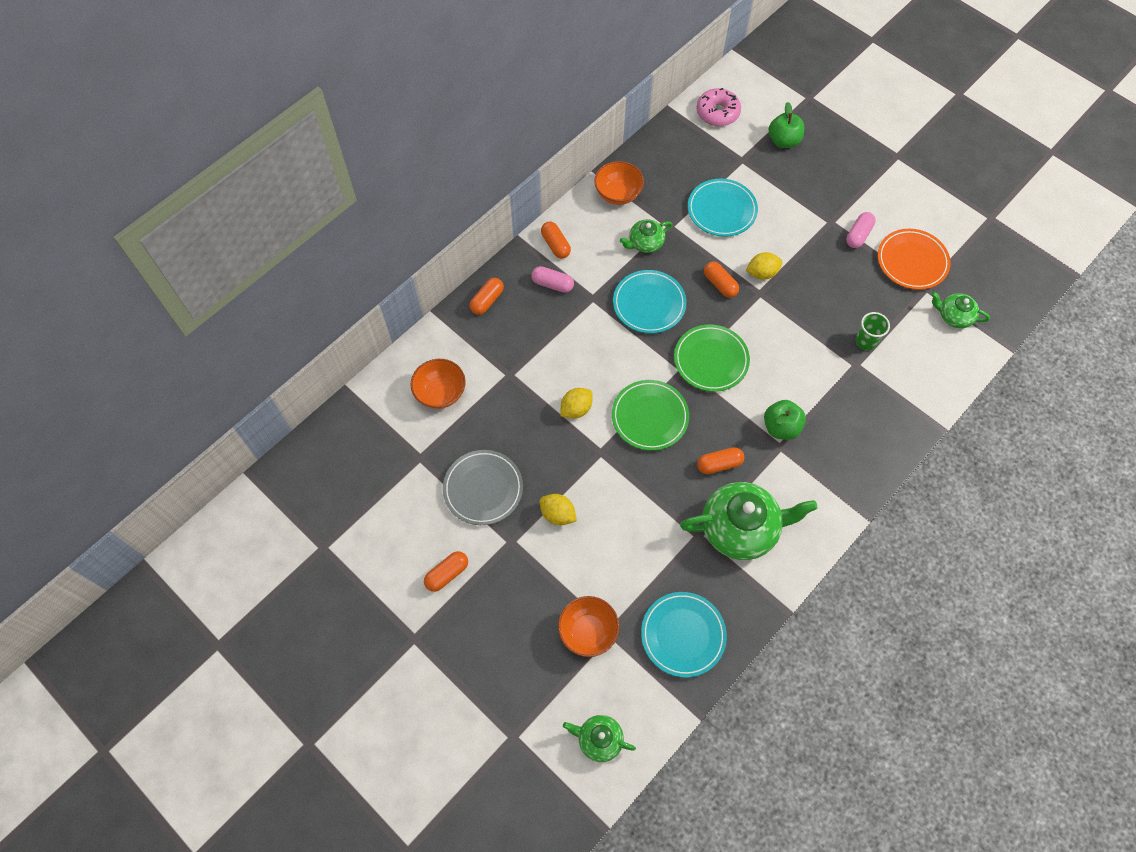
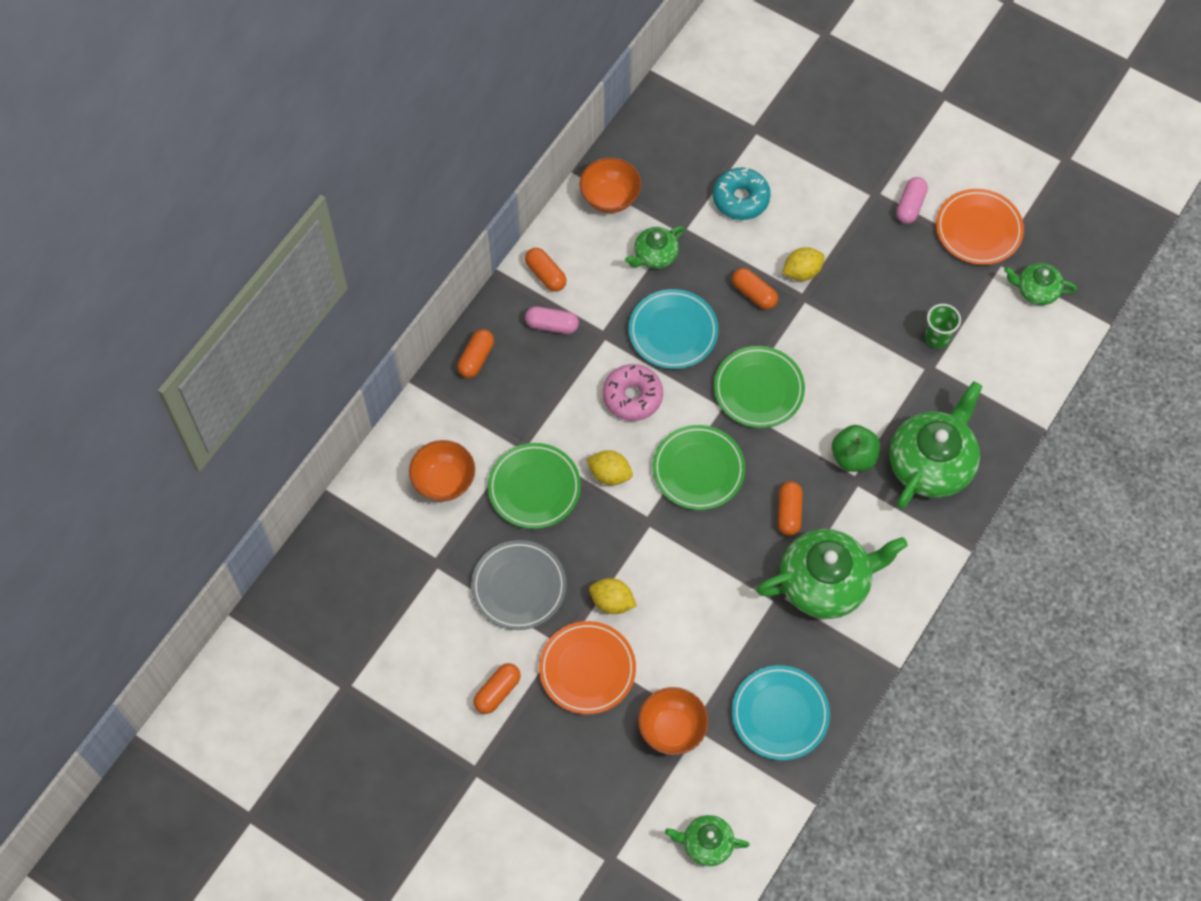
camera: 10 degrees left, 0 degrees up
(512, 410) = (534, 488): none -> green plate
(526, 567) = (587, 669): none -> orange plate
(576, 409) = (609, 474): yellow lemon -> yellow lemon turned 75 degrees clockwise
(717, 112) = (714, 71): pink donut -> pink donut (632, 397)
(719, 464) = (789, 512): orange capsule -> orange capsule turned 60 degrees counterclockwise
(721, 210) = (740, 199): turquoise plate -> turquoise donut
(783, 141) = (802, 97): green apple -> none
(846, 443) = (931, 463): none -> green teapot

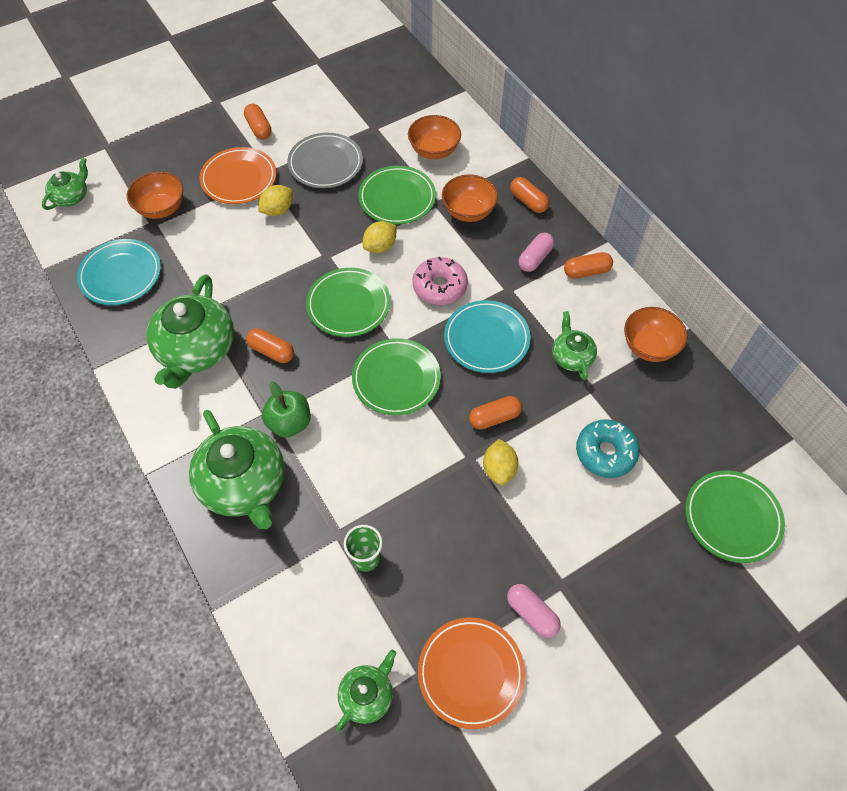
camera: 115 degrees right, 5 degrees down
(519, 410) = (468, 211): none -> orange bowl
(750, 96) = (732, 518): none -> green plate

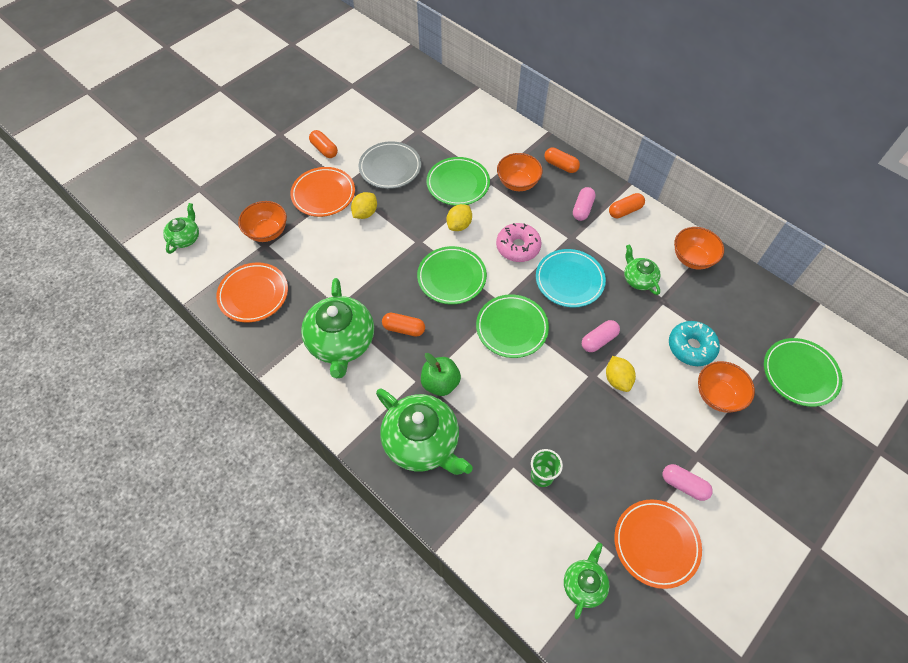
camera: 15 degrees left, 0 degrees up
(121, 275) = (253, 294): turquoise plate -> orange plate
(434, 151) = (473, 140): orange bowl -> orange bowl (717, 395)
(494, 418) = (599, 340): orange capsule -> pink capsule

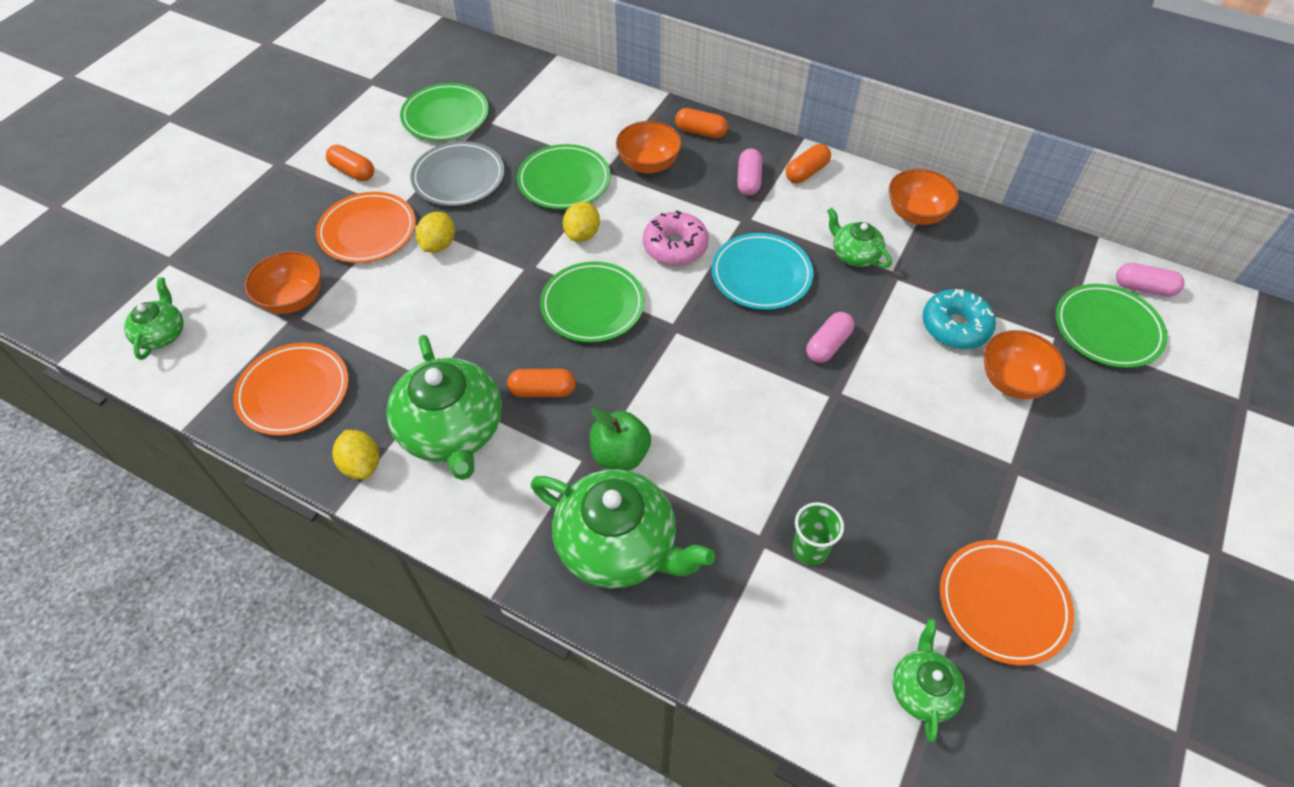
camera: 15 degrees left, 5 degrees down
(512, 328) = (700, 355): green plate -> green plate (445, 116)
(617, 379) = (871, 391): yellow lemon -> yellow lemon (362, 465)
(684, 485) = (1011, 512): pink capsule -> pink capsule (1143, 288)

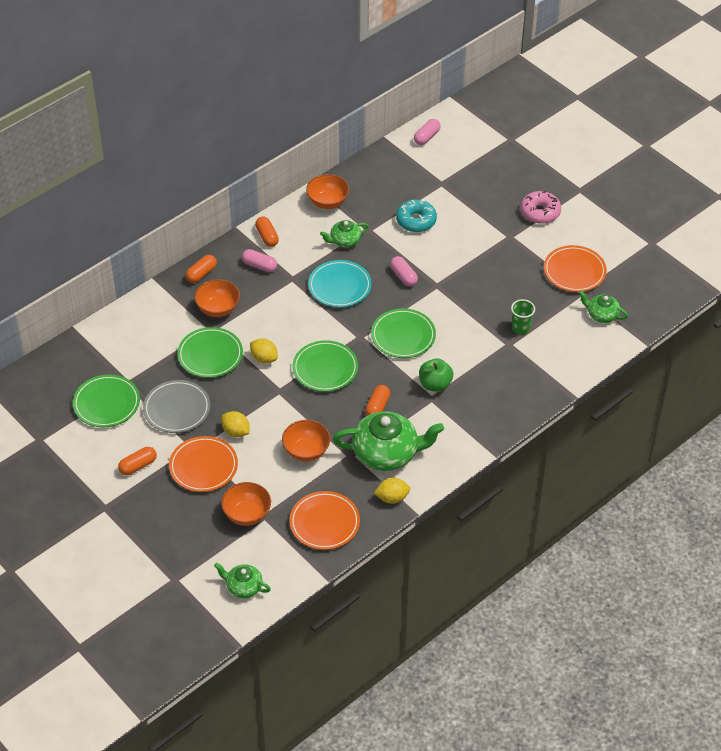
camera: 70 degrees left, 5 degrees down
(618, 545) = (488, 400): green teapot -> none
(675, 246) = (297, 317): pink donut -> pink donut (540, 212)
(1012, 381) = (460, 214): orange bowl -> orange bowl (306, 451)
(1107, 329) = (445, 164): green plate -> green plate (403, 336)

